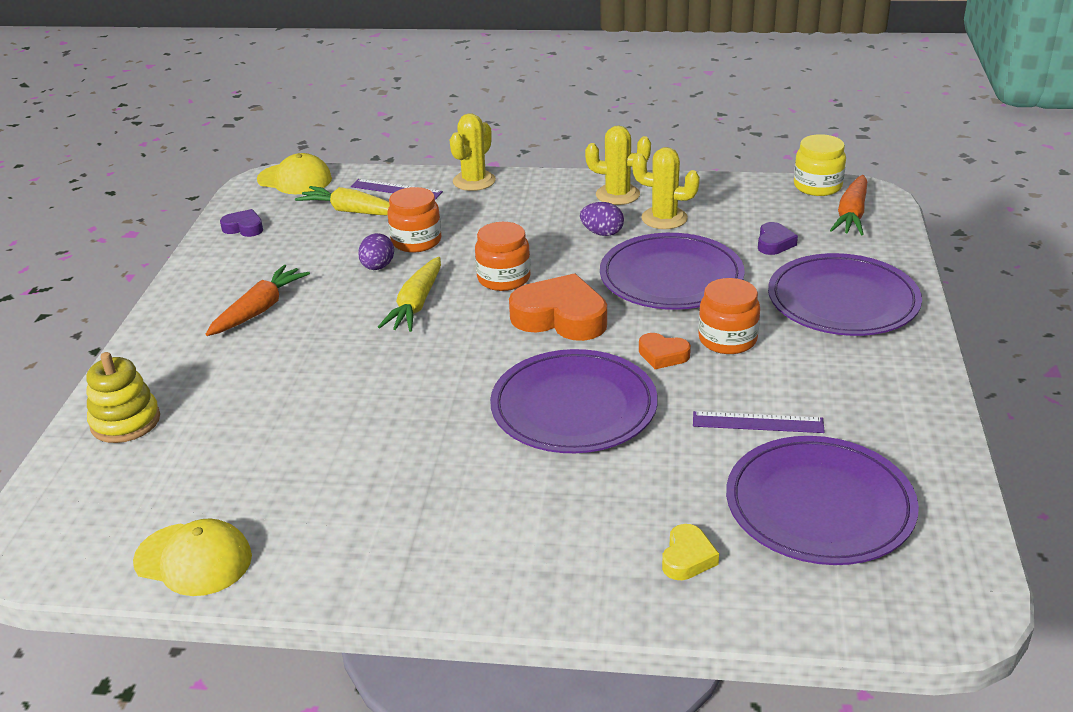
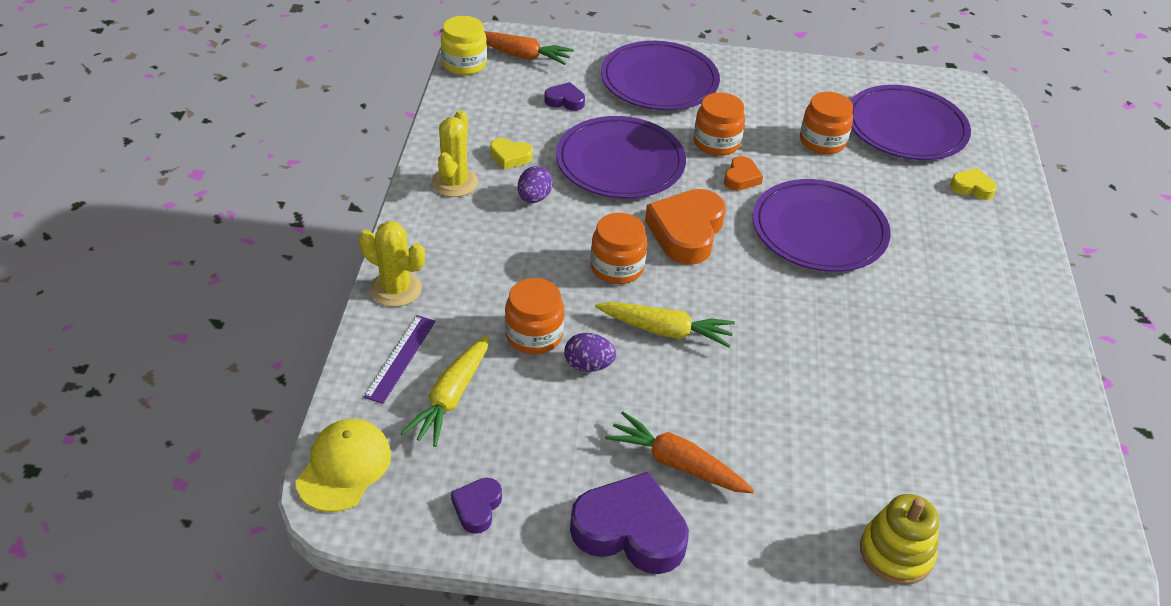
camera: 95 degrees left, 10 degrees up
(193, 559) = (1064, 458): yellow cap -> none
(200, 289) = (630, 531): none -> purple heart
(664, 218) = (510, 157): yellow cactus -> yellow heart
(757, 422) = (822, 141): purple ruler -> orange jar

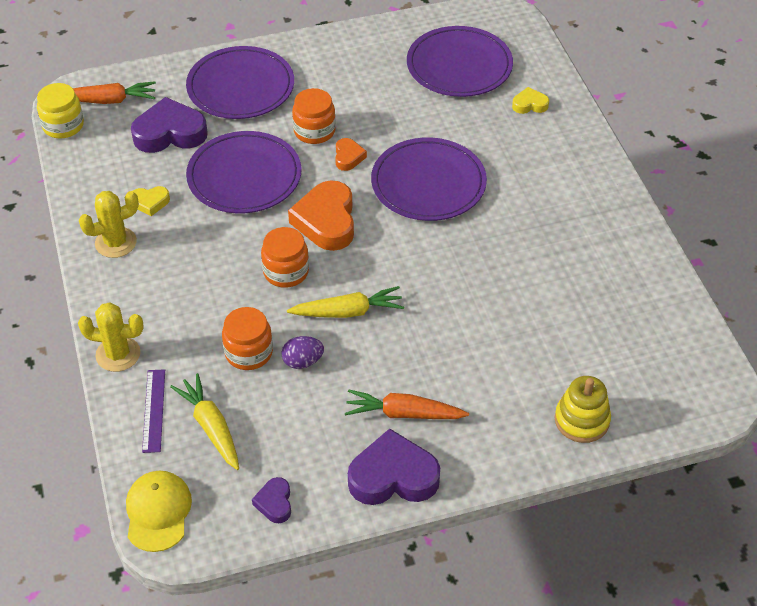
camera: 20 degrees left, 5 degrees up
(451, 397) = (211, 427): yellow carrot -> yellow carrot turned 150 degrees clockwise
(455, 182) = (116, 242): yellow cactus -> yellow cactus turned 75 degrees clockwise
(534, 198) = (189, 234): purple egg -> none
(565, 101) = (170, 133): purple heart -> purple heart, size x1.99
(822, 141) = (398, 101): orange jar -> none

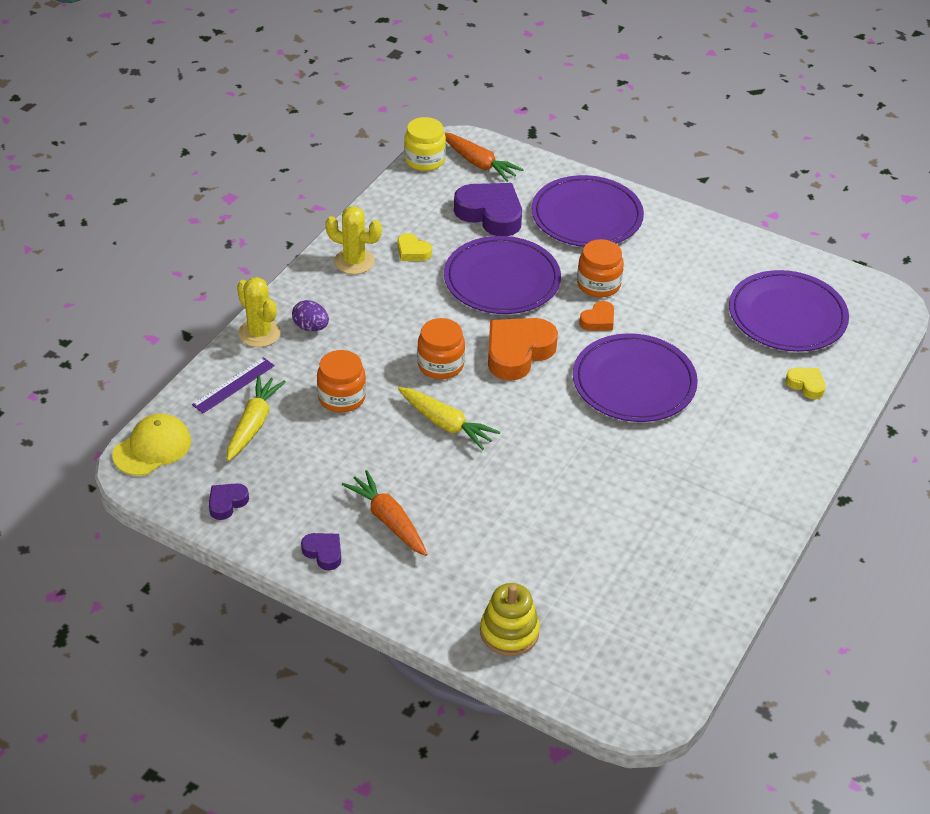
camera: 45 degrees right, 5 degrees down
(303, 362) = (369, 431): purple egg -> purple egg (311, 327)
(393, 476) = (323, 553): purple heart -> purple heart, size x0.50

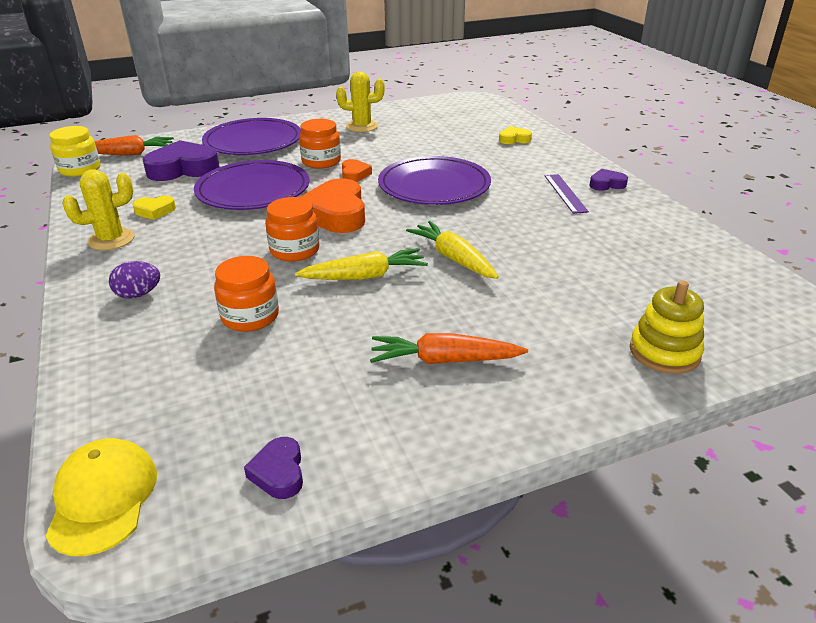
camera: 50 degrees left, 10 degrees down
(233, 385) = (122, 378): purple ruler -> purple ruler (565, 193)
(253, 424) = (195, 390): yellow carrot -> yellow carrot (453, 258)
(259, 333) = (89, 328): yellow cactus -> yellow cactus (362, 126)
(323, 553) = (443, 428): purple heart -> purple heart (606, 184)
(787, 316) = (446, 123): purple plate -> none

